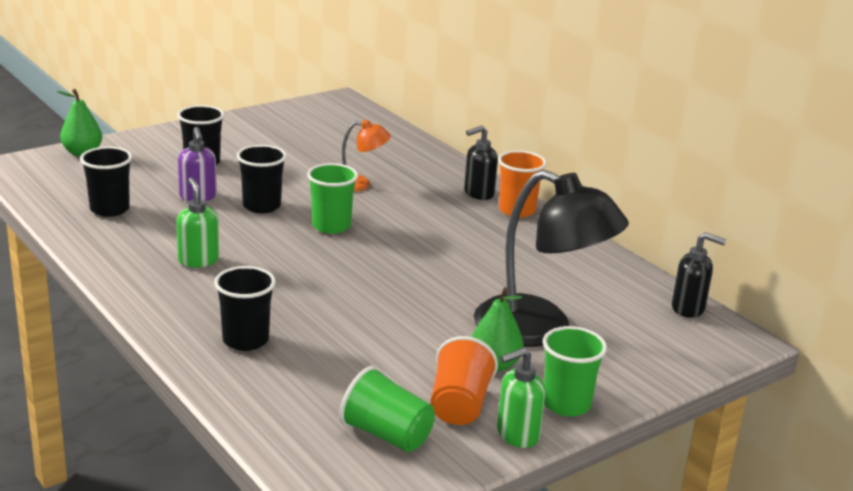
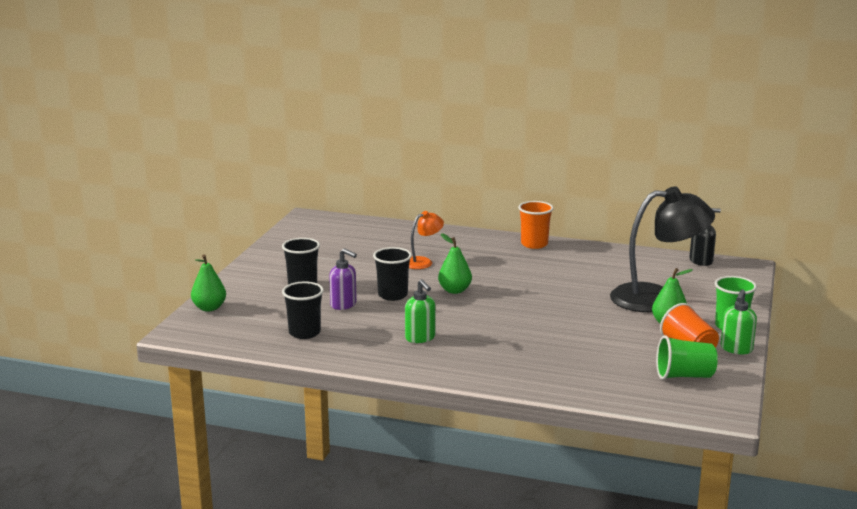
camera: 35 degrees left, 5 degrees down
(198, 260) = (420, 338): green soap dispenser -> green soap dispenser turned 150 degrees counterclockwise
(245, 340) = (532, 365): black cup -> none
(331, 226) = (454, 290): green cup -> green pear
(478, 193) = (497, 243): black soap dispenser -> none

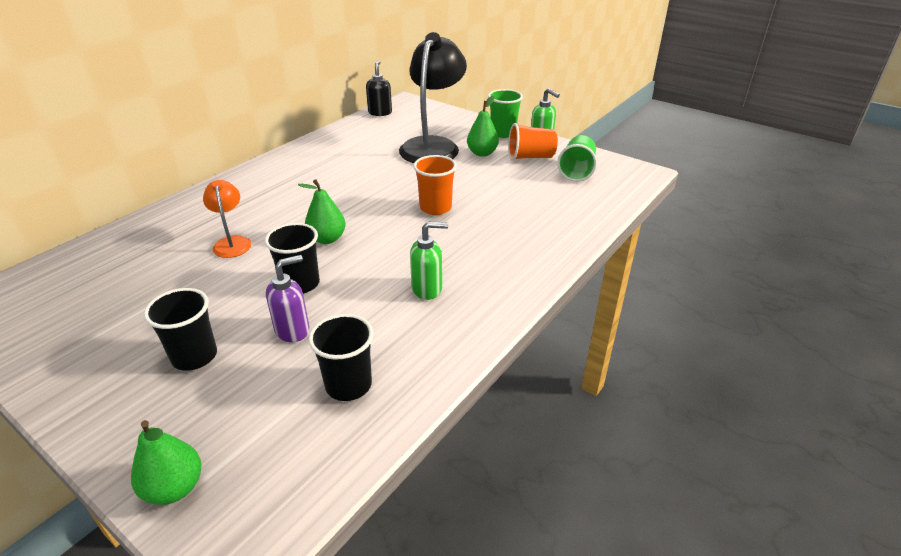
camera: 70 degrees left, 15 degrees up
(534, 244) = (265, 169): orange cup -> orange cup (435, 208)

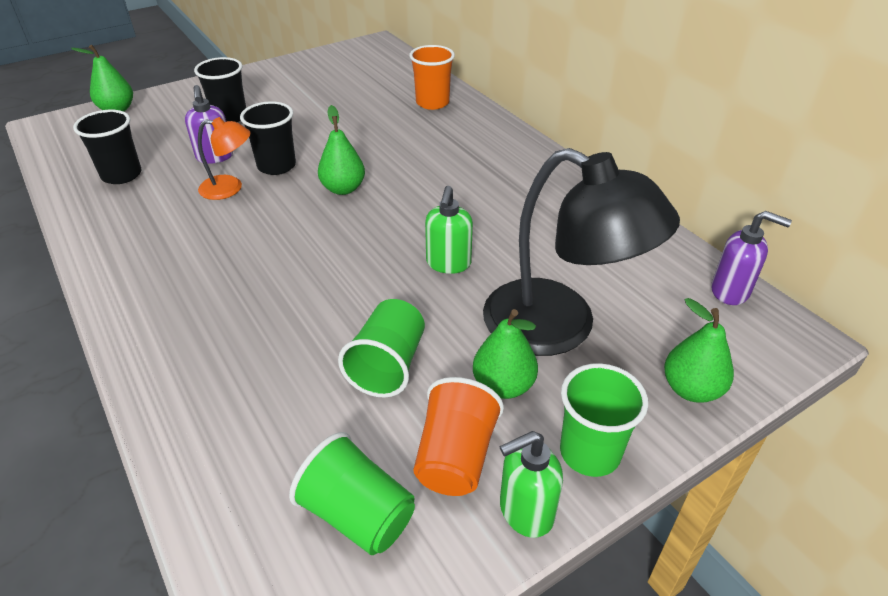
camera: 110 degrees right, 5 degrees up
(232, 242) = (380, 136): orange lamp -> orange lamp (230, 188)
(380, 112) = (730, 291): black soap dispenser -> purple soap dispenser
(427, 289) = (193, 238): green soap dispenser -> green soap dispenser (448, 264)
(435, 208) = (351, 282): orange cup -> orange cup (432, 103)
(452, 118) = (691, 389): none -> green pear
(493, 182) = (388, 366): none -> green cup

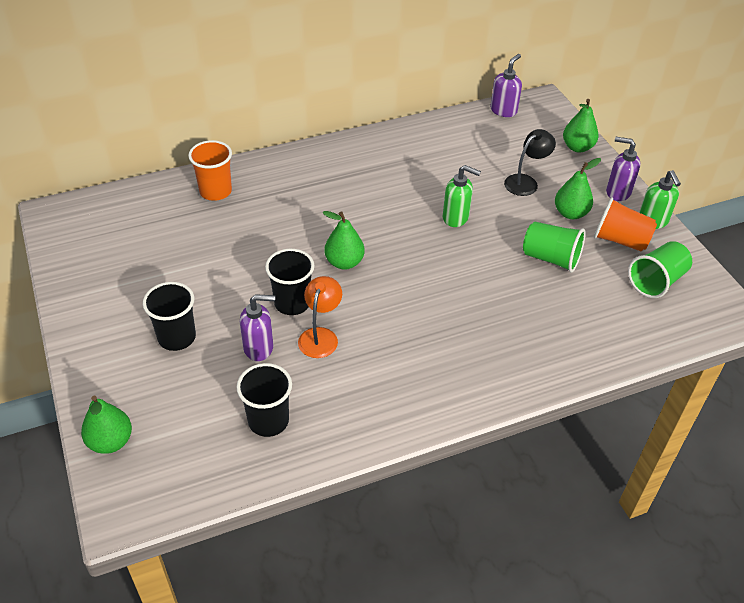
camera: 80 degrees left, 5 degrees up
(559, 327) = (525, 182): black lamp -> black lamp, size x0.49
(589, 452) = (617, 192): green cup -> purple soap dispenser

